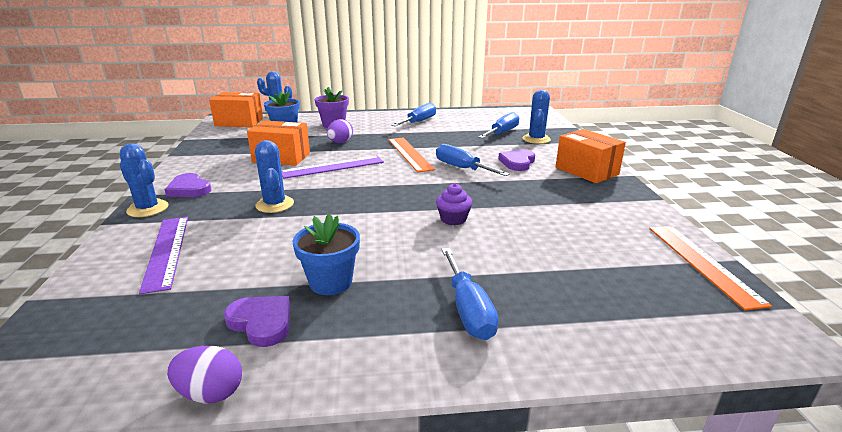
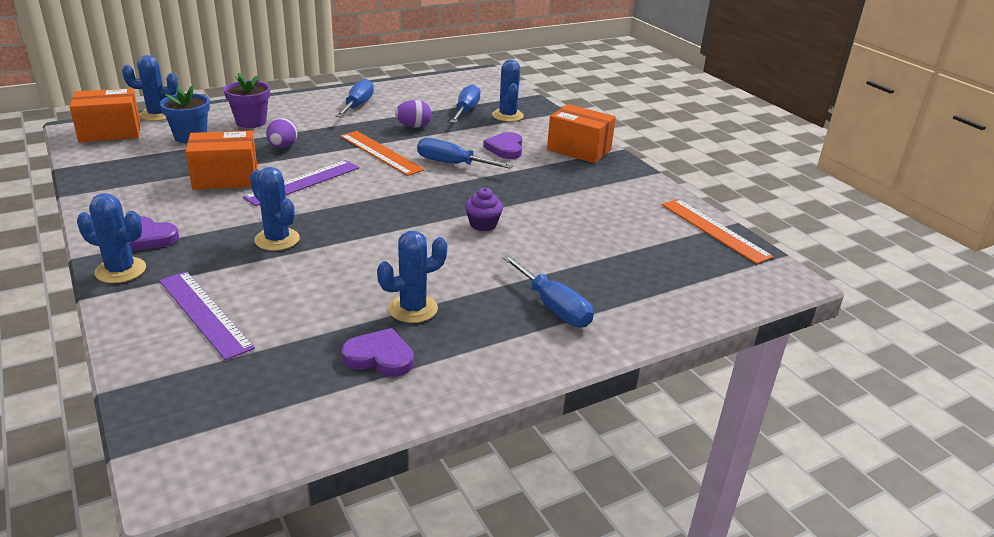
camera: 25 degrees left, 5 degrees up
(210, 393) = (389, 419): purple egg -> purple egg (413, 126)
(331, 282) = (413, 309): blue flower pot -> blue cactus

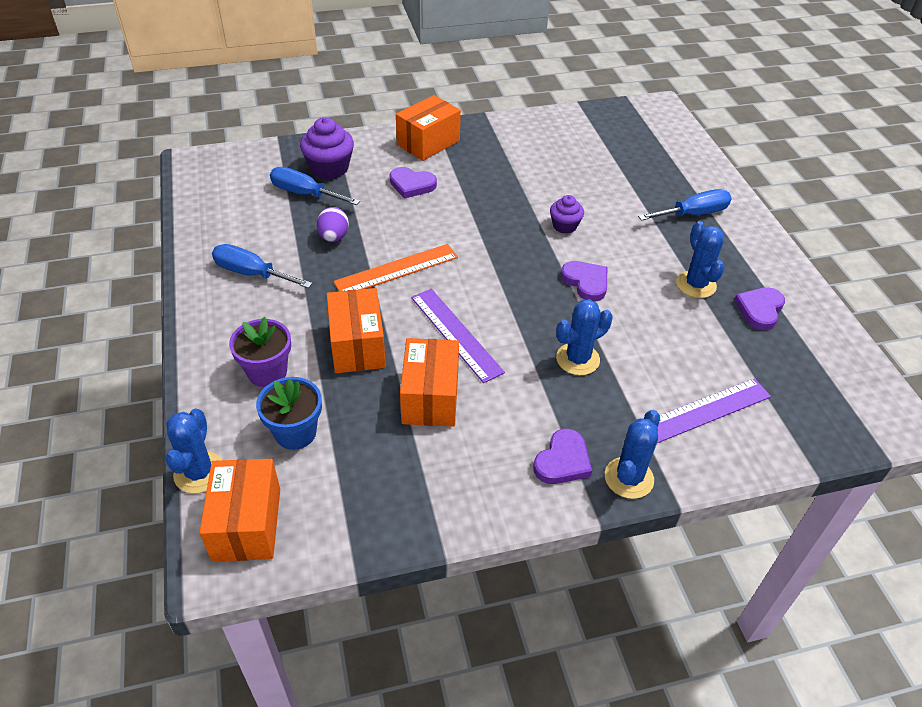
camera: 75 degrees left, 15 degrees up
(283, 147) = (357, 346): purple egg -> orange box
(393, 240) = (586, 282): none -> purple heart
(452, 164) = (438, 224): blue screwdriver -> none
(507, 116) = (329, 168): blue cactus -> purple cupcake
(714, 230) = (588, 114): orange ruler -> none

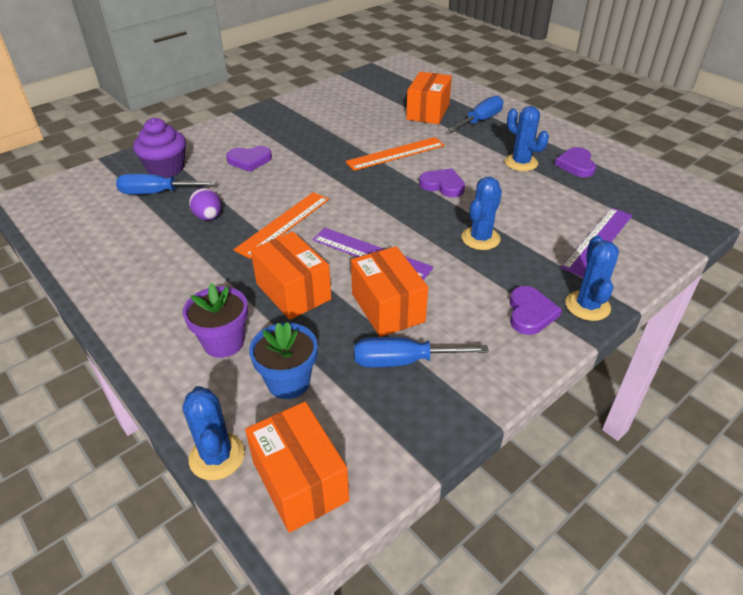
camera: 25 degrees left, 5 degrees down
(252, 273) = (149, 268): blue screwdriver -> blue screwdriver (402, 361)
(428, 143) = (241, 128): orange box -> orange box (428, 112)
(564, 226) = (395, 153): purple cupcake -> orange ruler

